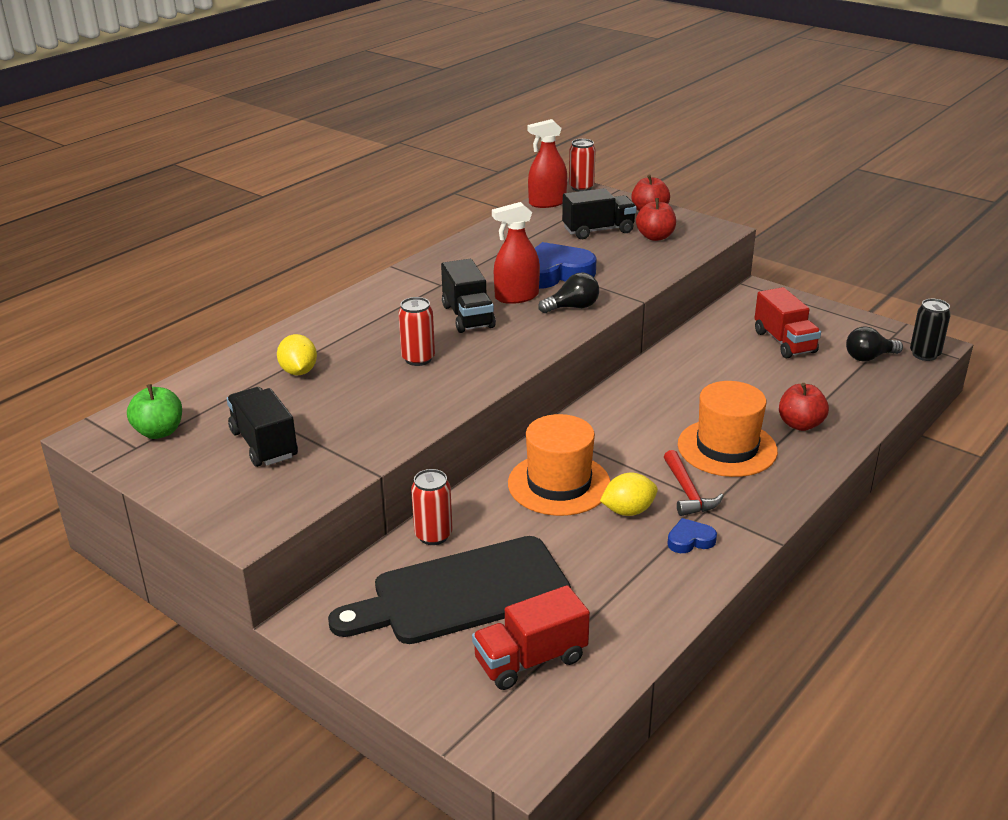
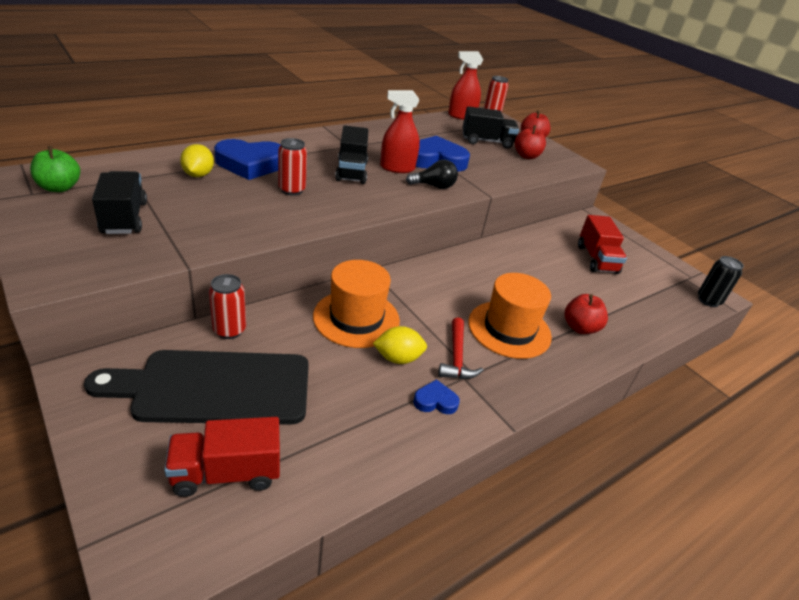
camera: 10 degrees right, 5 degrees up
(346, 341) = (250, 164): none -> blue heart
(869, 357) = (660, 290): black light bulb -> none

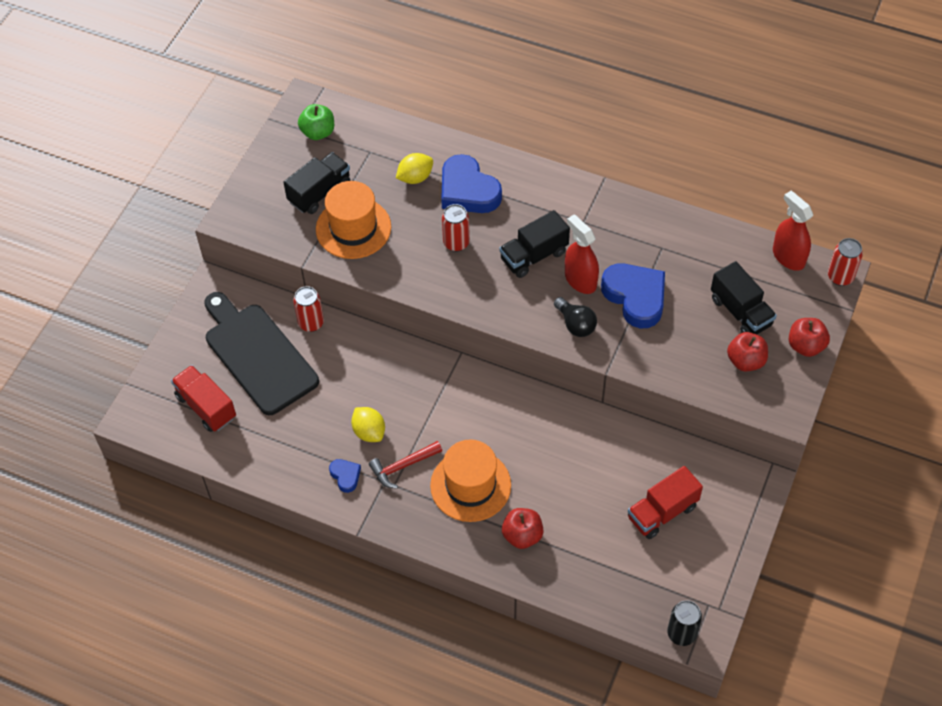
camera: 65 degrees right, 20 degrees up
(356, 318) = (389, 382): orange hat -> orange hat (353, 228)

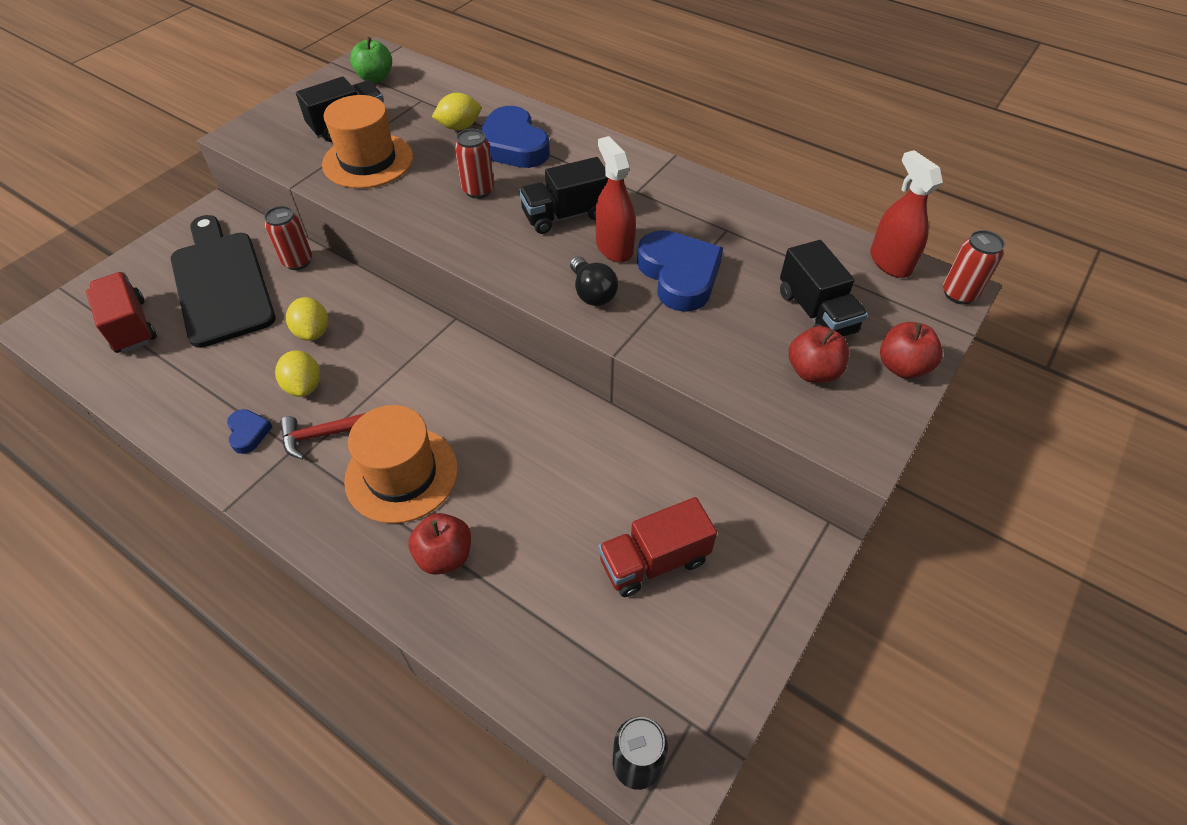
camera: 10 degrees right, 5 degrees down
(354, 385) = (313, 332): none -> yellow lemon

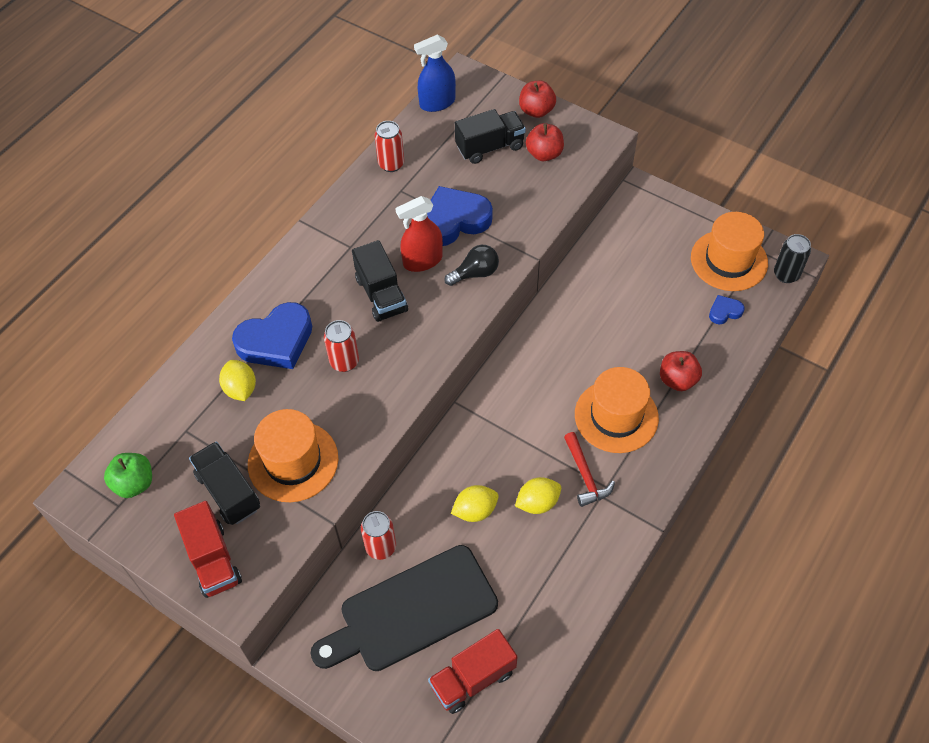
camera: 90 degrees left, 5 degrees up
(248, 433) = (589, 533): blue heart -> blue heart (724, 312)
(654, 561) = (664, 266): red truck -> red truck (213, 560)
(667, 665) = (729, 260): none -> orange hat
(890, 262) = (437, 103): red spray bottle -> blue spray bottle
(959, 294) = (468, 73): red can -> red can (391, 164)

